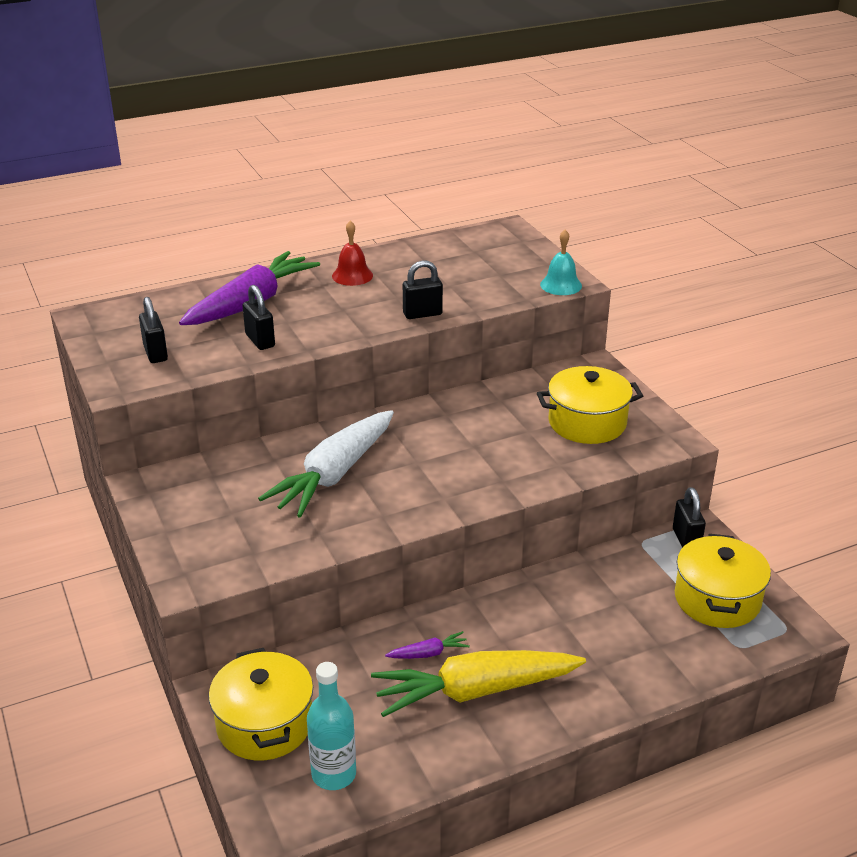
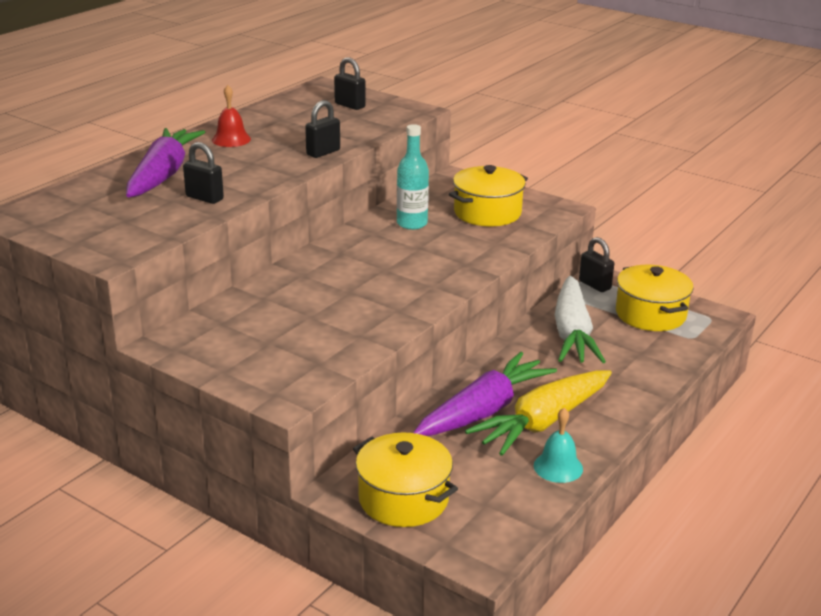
camera: 30 degrees left, 5 degrees down
(155, 353) = (117, 227): black padlock -> black padlock (350, 105)
(334, 474) = (327, 294): white carrot -> white carrot (572, 333)
(334, 774) = (492, 511): turquoise bottle -> turquoise bottle (412, 224)
(428, 653) = (483, 410): purple carrot -> purple carrot, size x2.46
(561, 285) = (410, 113): turquoise bell -> turquoise bell (558, 467)

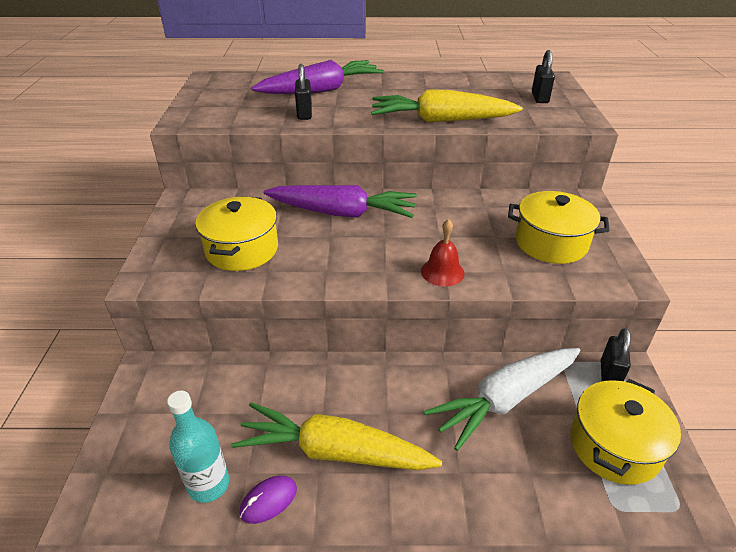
camera: 55 degrees right, 10 degrees up
(231, 139) = (408, 87): red bell -> red bell (442, 272)
(323, 152) = (441, 120): black padlock -> yellow carrot
(403, 499) = (154, 413): yellow pot -> yellow pot (242, 249)
(412, 224) = (474, 216): turquoise bottle -> turquoise bottle (208, 484)
(483, 410) = (319, 400): purple carrot -> purple carrot (342, 213)
(558, 467) = (268, 500): turquoise bell -> purple mouse

